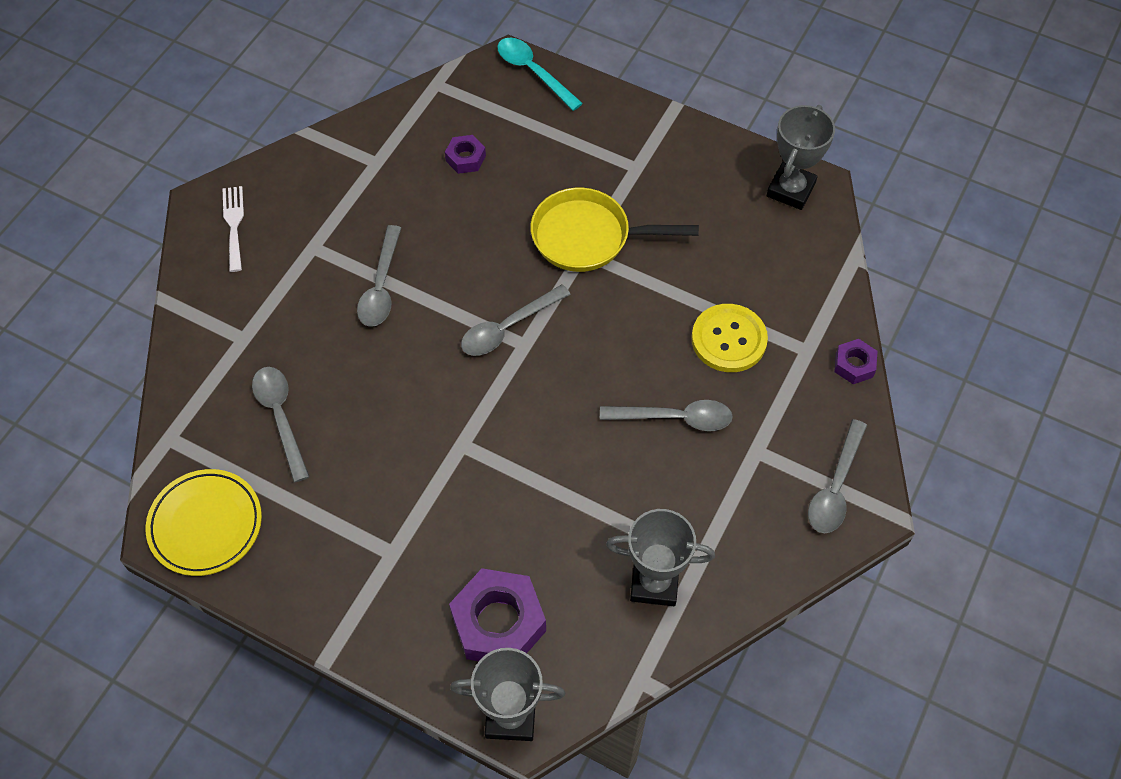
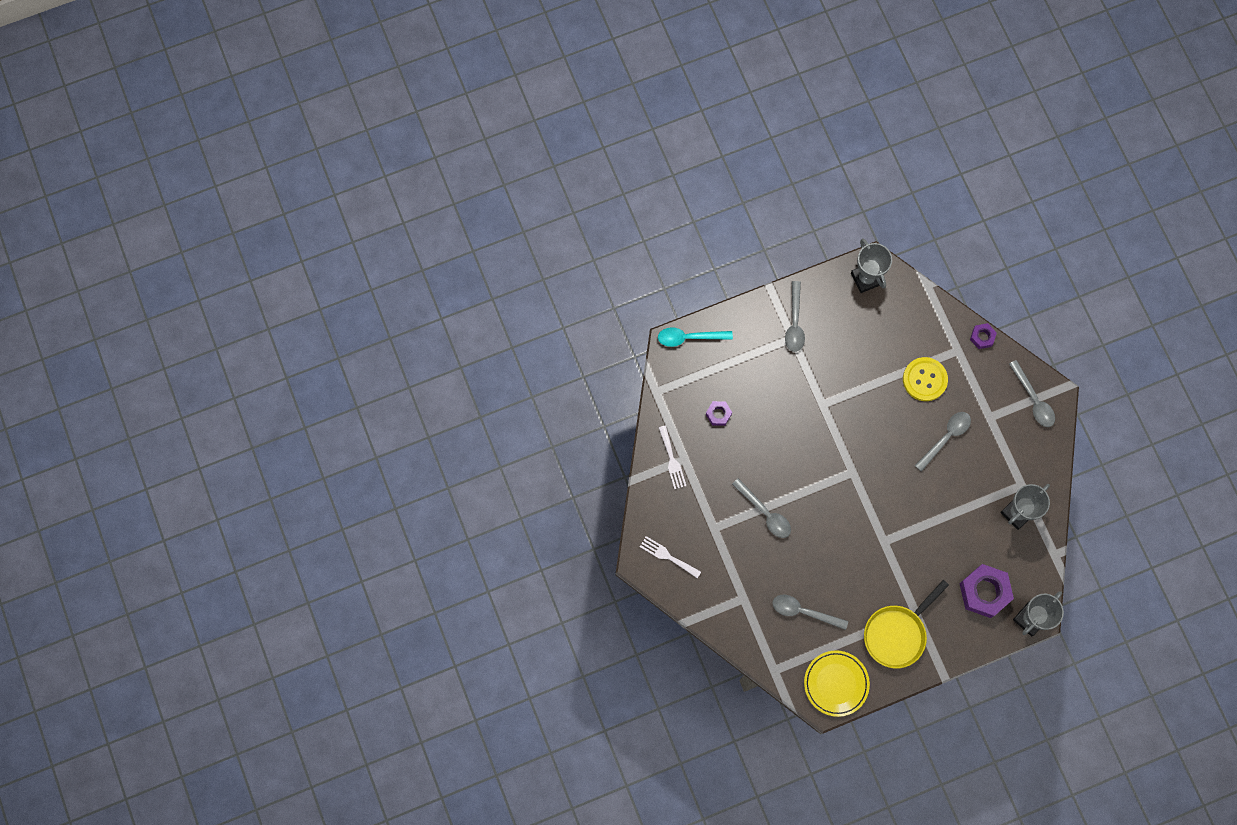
camera: 50 degrees left, 15 degrees up
(363, 151) = (672, 460): none -> white fork
(508, 327) = (837, 472): grey spoon -> grey spoon (794, 322)
(588, 237) = (815, 395): yellow pan -> yellow pan (897, 633)

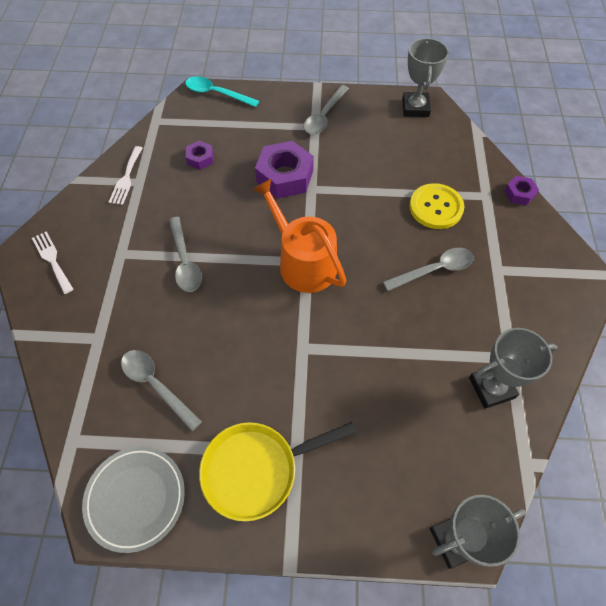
camera: 25 degrees right, 15 degrees down
(836, 683) = (136, 498): yellow plate -> grey plate
(850, 474) = (302, 262): none -> orange watering can
(984, 592) = (404, 469): purple nut -> purple nut (285, 176)
(1033, 399) = (559, 272): grey spoon -> none

